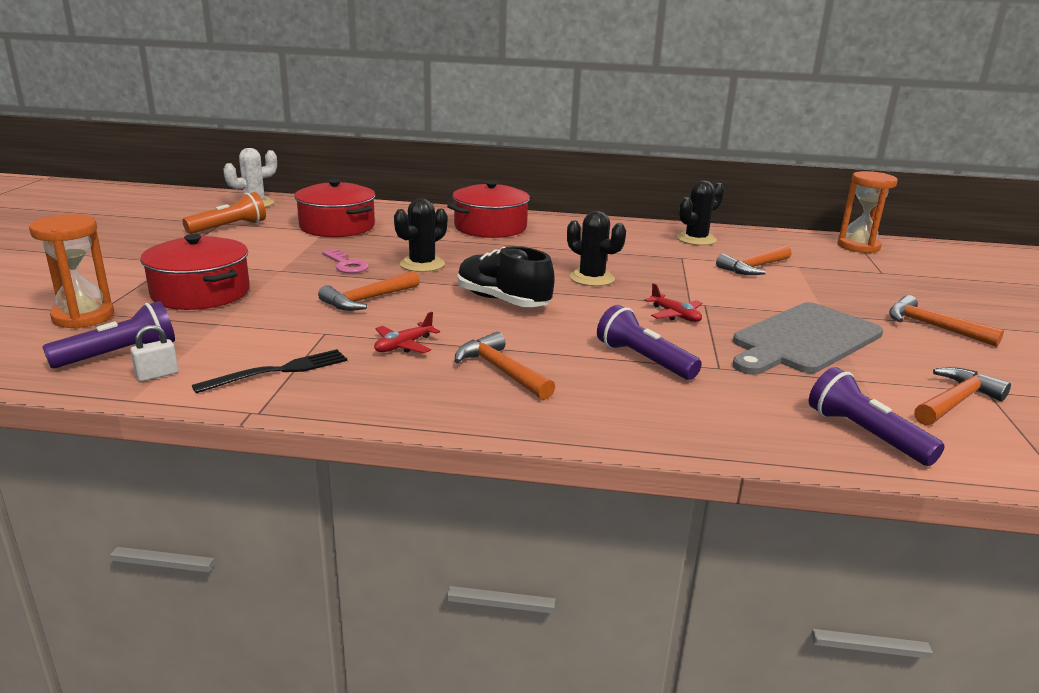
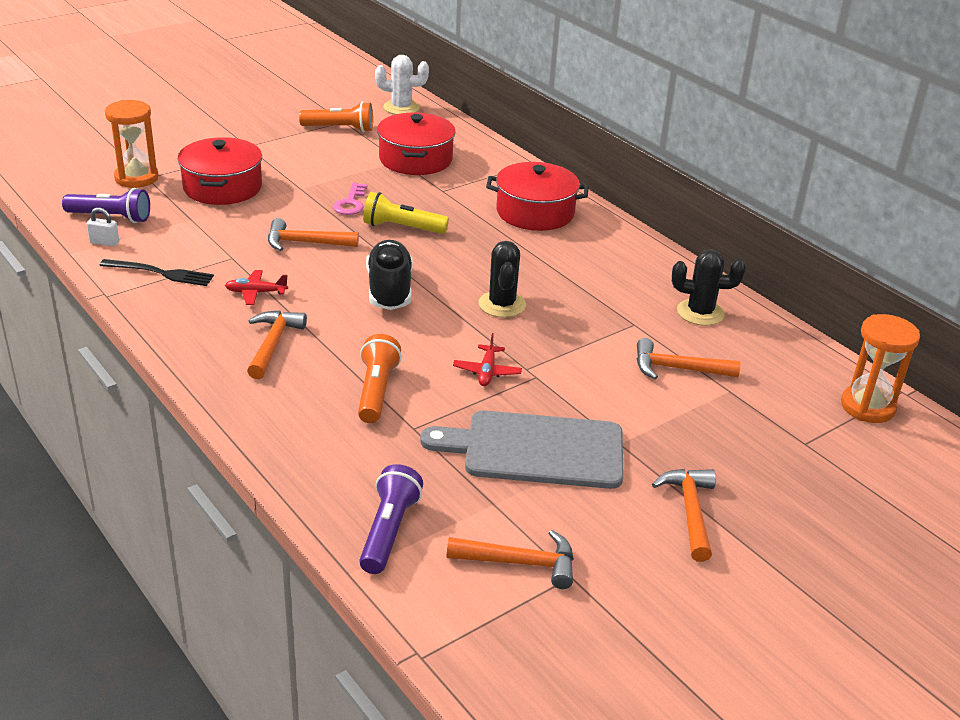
camera: 45 degrees right, 10 degrees up
(422, 264) = (402, 228): black cactus -> yellow flashlight
(644, 360) = (376, 391): purple flashlight -> orange flashlight

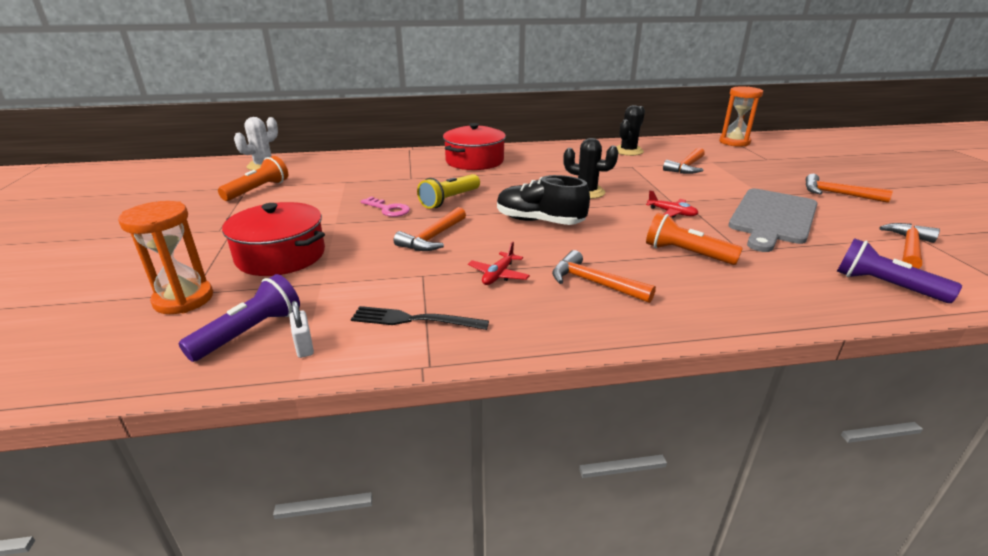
camera: 60 degrees left, 5 degrees down
(104, 242) = (304, 346): white padlock -> white padlock turned 60 degrees counterclockwise
(161, 273) = (414, 320): black fork -> black fork turned 120 degrees counterclockwise
(415, 159) = (352, 177): red pot -> none

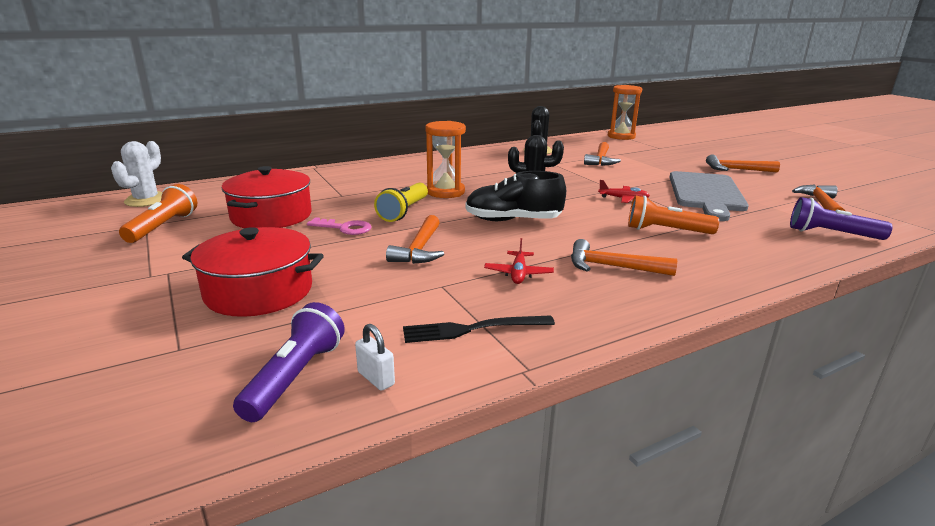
camera: 20 degrees left, 5 degrees down
(184, 299) = (172, 358): orange hourglass -> orange hourglass (445, 192)
(474, 161) = (396, 173): red pot -> red pot (271, 216)

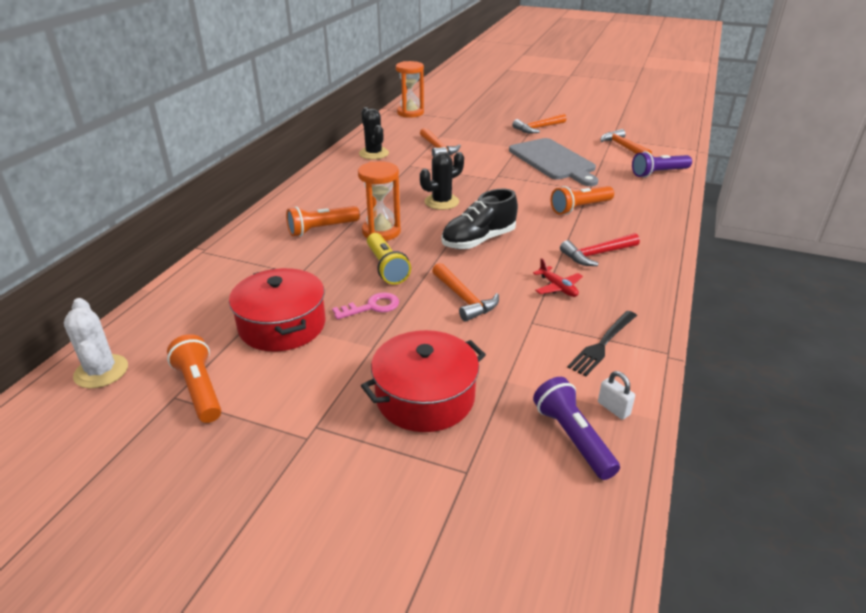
camera: 40 degrees left, 10 degrees up
(376, 378) = (613, 409): white padlock -> white padlock turned 45 degrees clockwise
(407, 178) = (321, 229): none -> orange flashlight
(612, 267) = (597, 254): orange hammer -> red hammer
(623, 199) = (514, 187): red plane -> none

